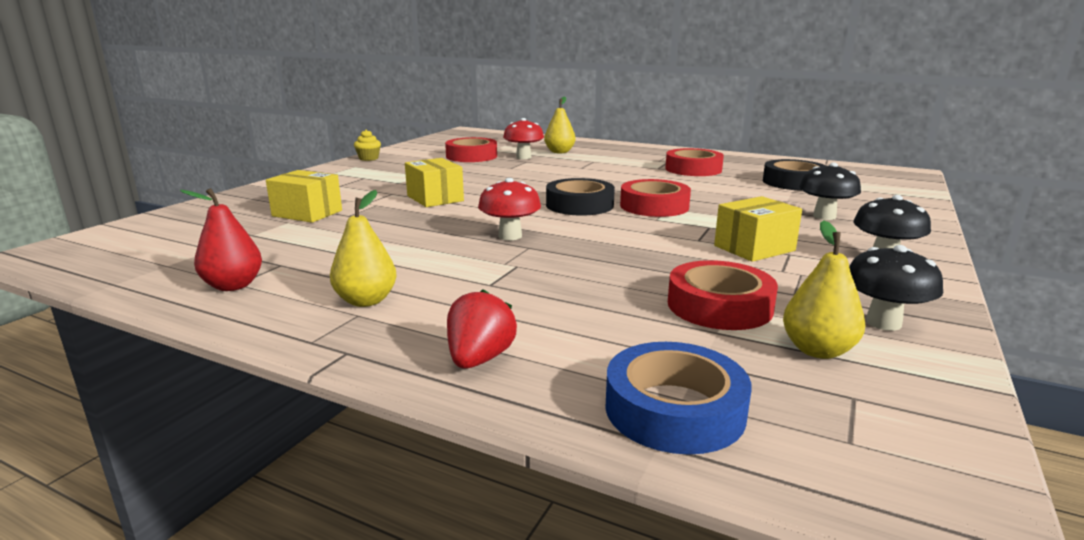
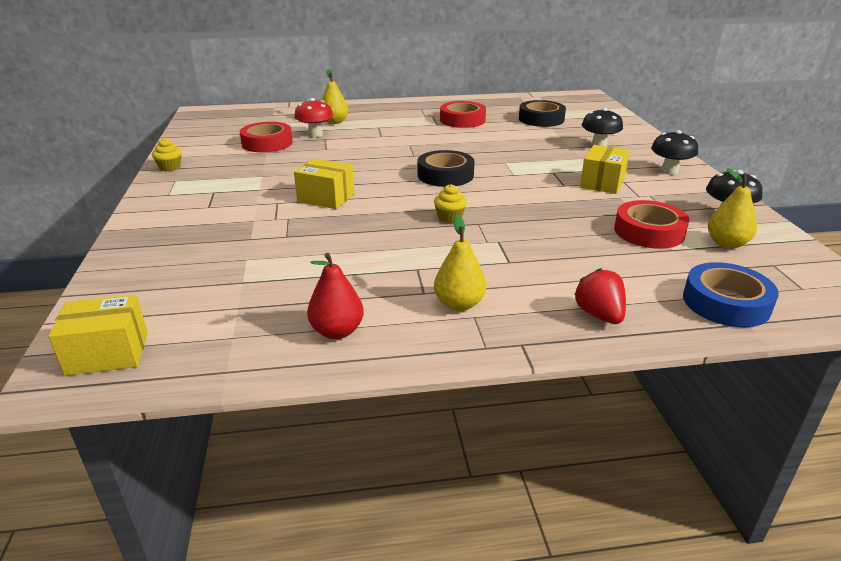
camera: 35 degrees left, 10 degrees up
(307, 213) = (245, 245): yellow box -> yellow box (108, 353)
(510, 236) = (449, 218): red mushroom -> yellow cupcake
(654, 206) = (494, 163): red tape -> none

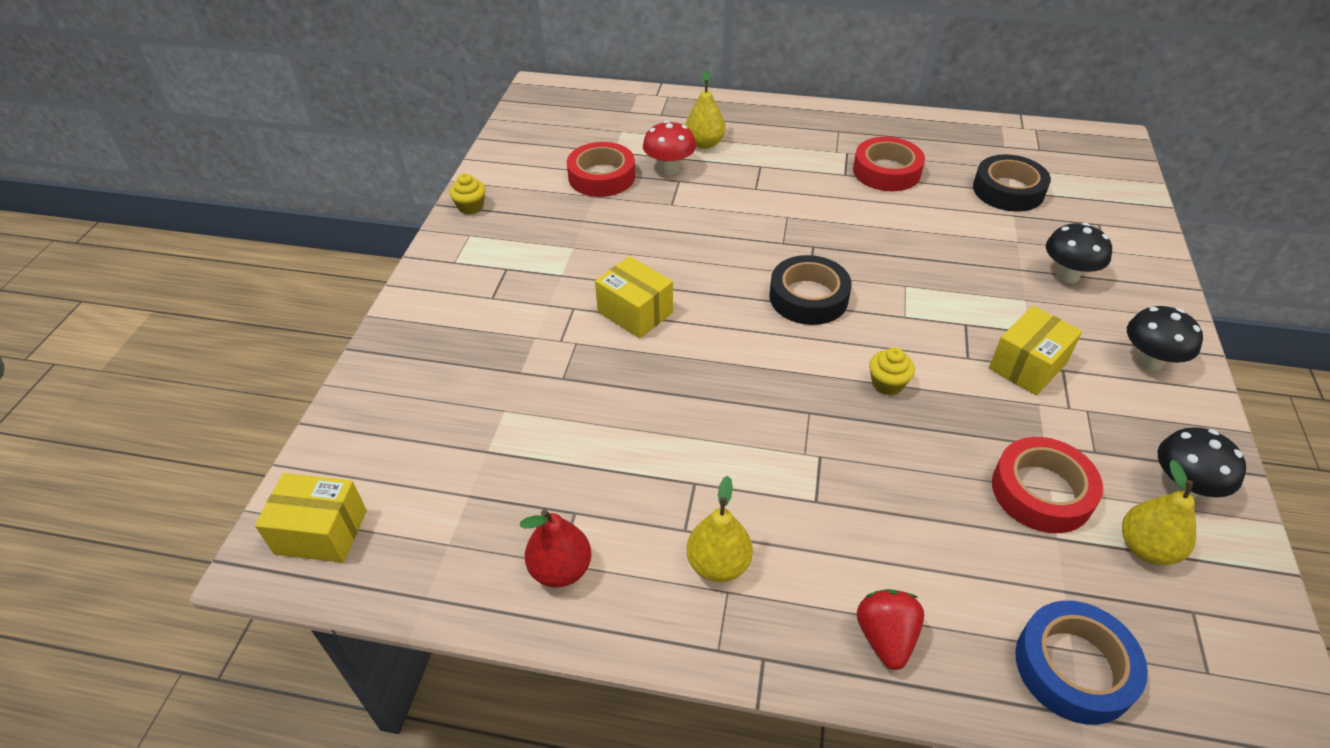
camera: 20 degrees right, 15 degrees up
(449, 218) = (776, 391): yellow cupcake -> yellow cupcake (887, 384)

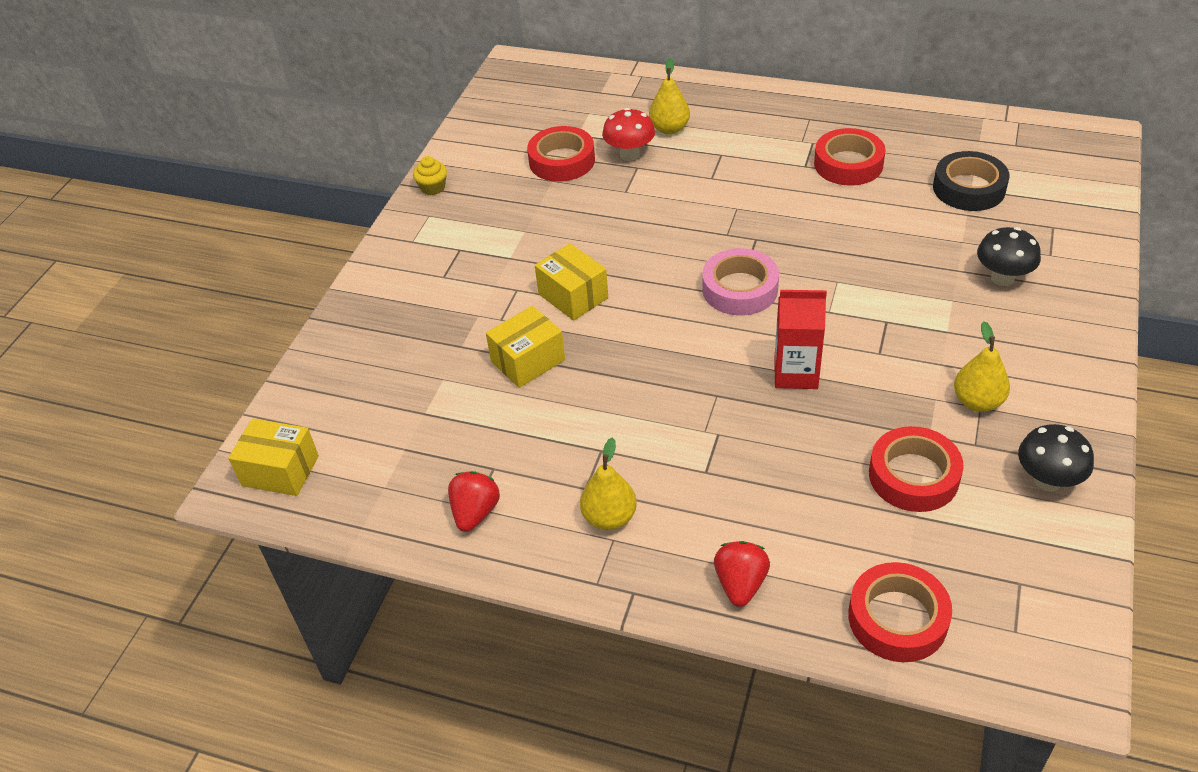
camera: 10 degrees right, 0 degrees up
(560, 569) = (475, 513): red pear -> red strawberry
(808, 297) = (740, 289): black tape -> pink tape
(887, 384) = (795, 373): yellow cupcake -> red carton
(1027, 365) = (935, 363): yellow box -> yellow box (528, 361)
(1074, 667) = (897, 618): blue tape -> red tape
(1146, 548) = (995, 529): yellow pear -> yellow pear (977, 402)
(1149, 361) = (1056, 365): black mushroom -> none

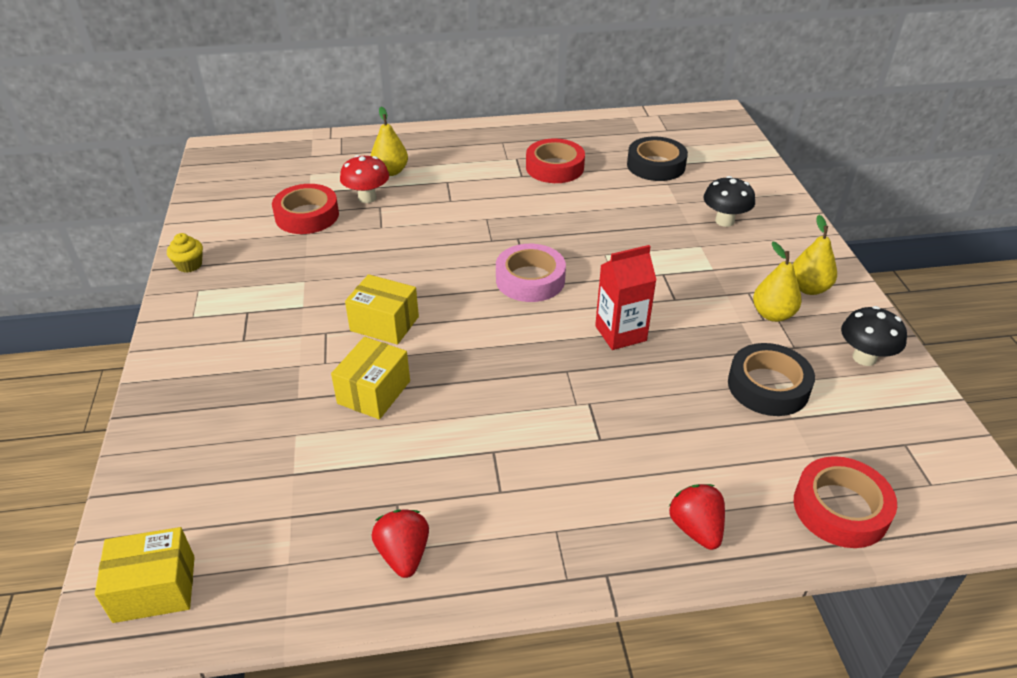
camera: 30 degrees left, 5 degrees down
(609, 517) = (540, 511): yellow pear -> yellow pear (808, 288)
(913, 476) = (768, 386): red tape -> black tape

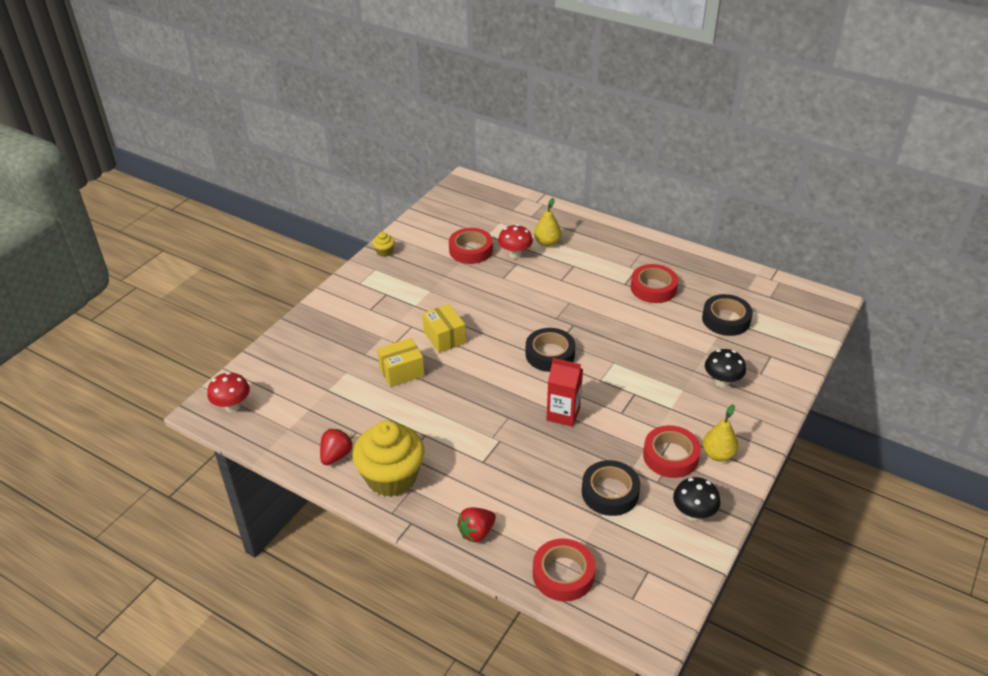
camera: 40 degrees right, 0 degrees up
(155, 589) = (232, 406): yellow box -> red mushroom
(513, 532) = (391, 477): none -> yellow cupcake
(530, 280) = (550, 354): pink tape -> black tape
(696, 529) = (476, 532): red strawberry -> red strawberry turned 150 degrees counterclockwise
(772, 314) = (670, 456): yellow pear -> red tape

